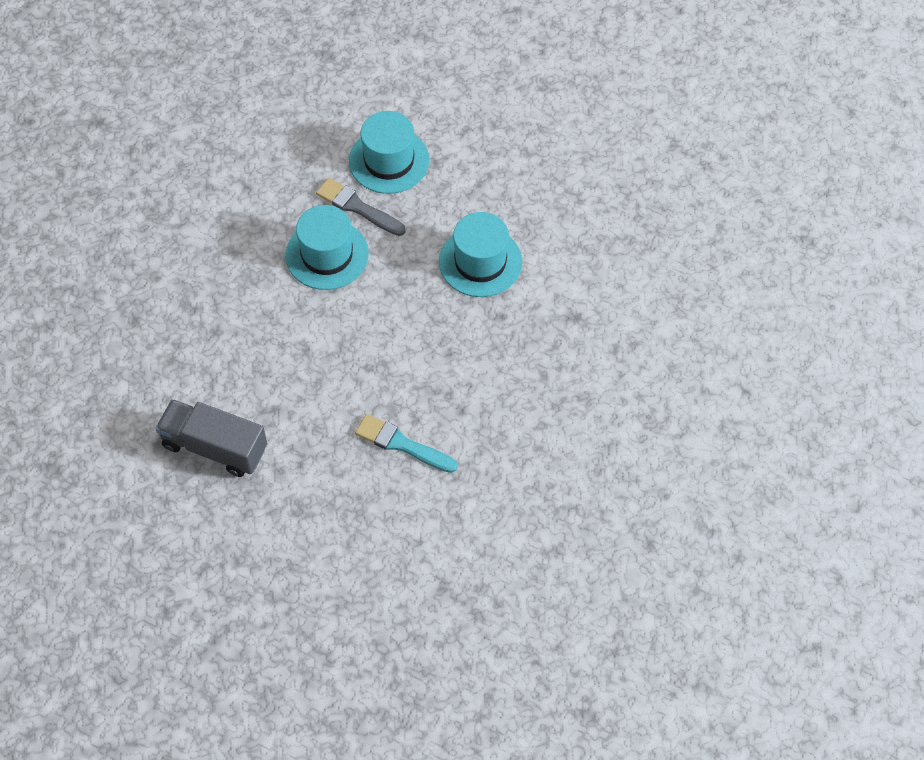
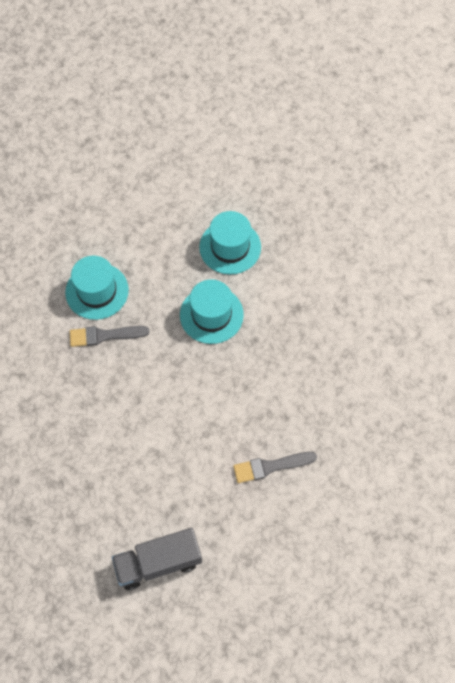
camera: 40 degrees left, 5 degrees up
(327, 254) = (113, 381): turquoise hat -> turquoise hat (230, 247)
(402, 444) = (270, 466): turquoise brush -> grey brush

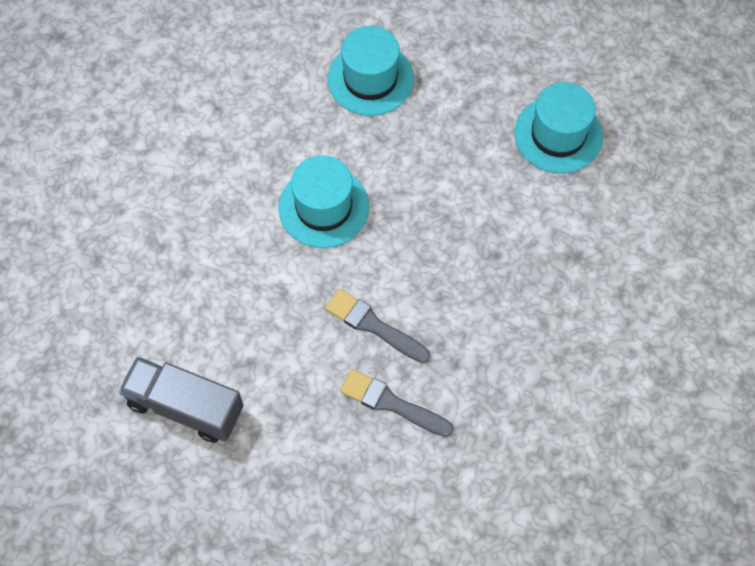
camera: 40 degrees right, 0 degrees up
(105, 335) = (338, 131): grey brush -> grey brush (373, 325)
(211, 315) = (472, 192): turquoise hat -> turquoise hat (324, 207)

